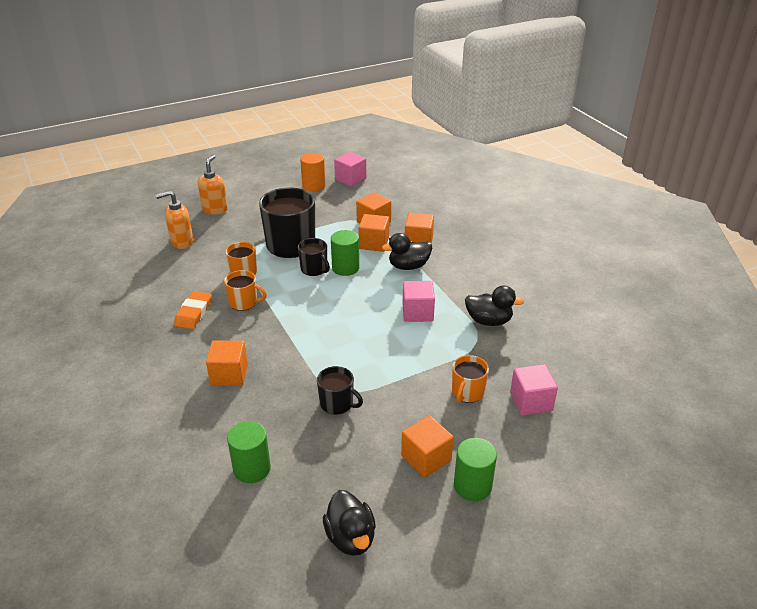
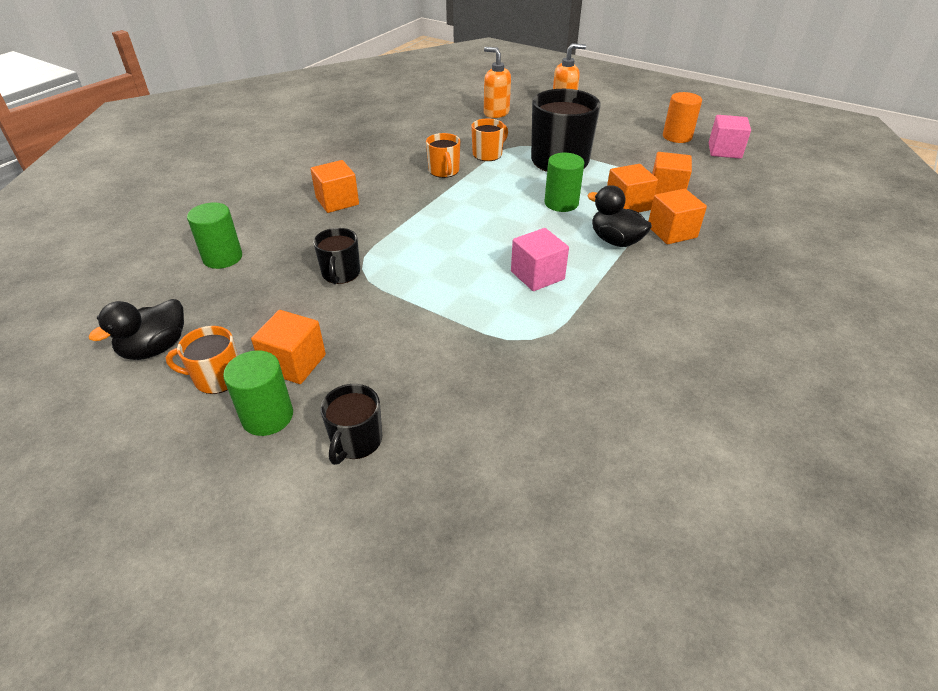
camera: 60 degrees right, 5 degrees up
(194, 313) = (405, 155): orange eraser -> none
(314, 269) = (537, 187): black mug -> black mug (356, 441)
(467, 392) = (427, 361): orange mug -> orange mug (217, 378)
(489, 321) = (581, 336): black duck -> none
(531, 401) = (453, 425): pink cube -> none

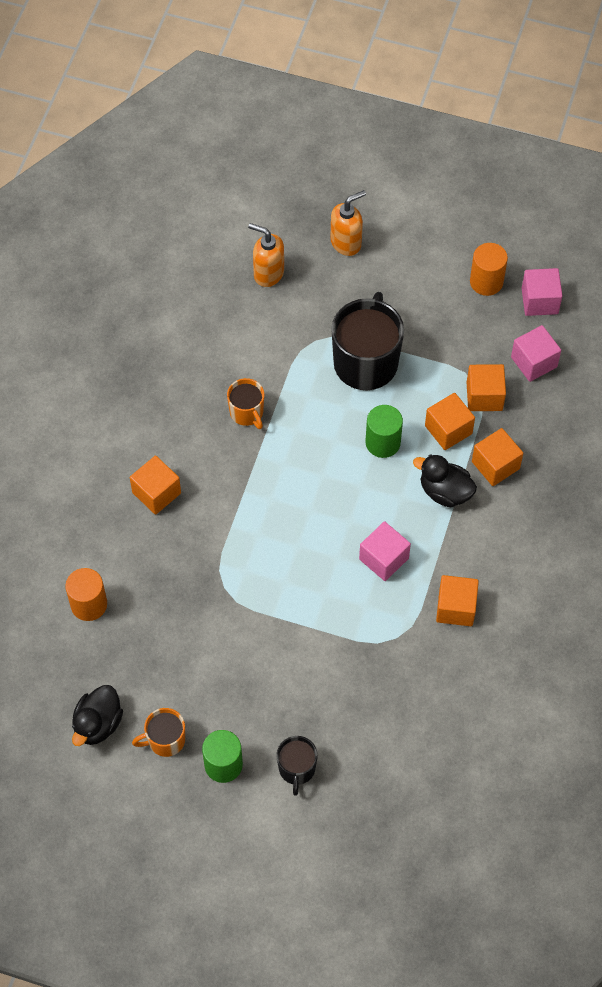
camera: 15 degrees left, 20 degrees up
(222, 258) = (89, 604): green cylinder -> orange cylinder
(294, 363) = (218, 711): orange cube -> orange cube (455, 608)
(341, 273) = (208, 599): black mug -> none
(488, 154) = (284, 368): orange mug -> none
(717, 179) = (534, 362): none -> pink cube

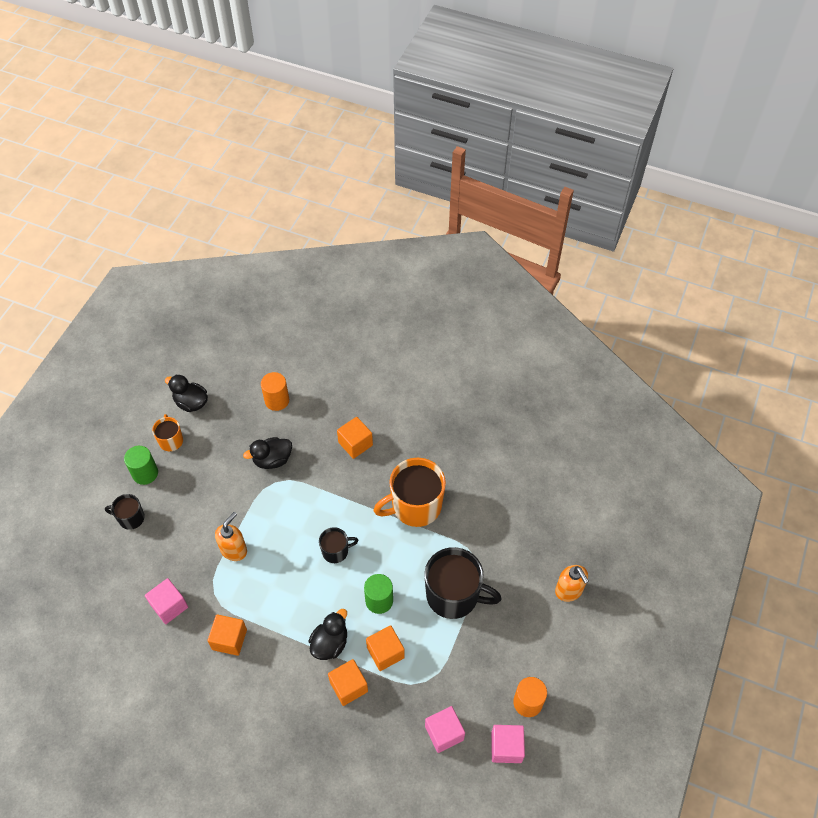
camera: 95 degrees right, 5 degrees down
(189, 596) = (272, 460): none -> black duck
(247, 412) = (415, 506): orange mug -> orange mug, size x1.93
(268, 273) = (540, 530): orange soap dispenser -> orange soap dispenser (234, 550)
(321, 499) = (336, 551): none -> black mug
(384, 559) = (279, 591): pink cube -> pink cube (169, 606)
(484, 396) = (414, 686): orange cube -> none

